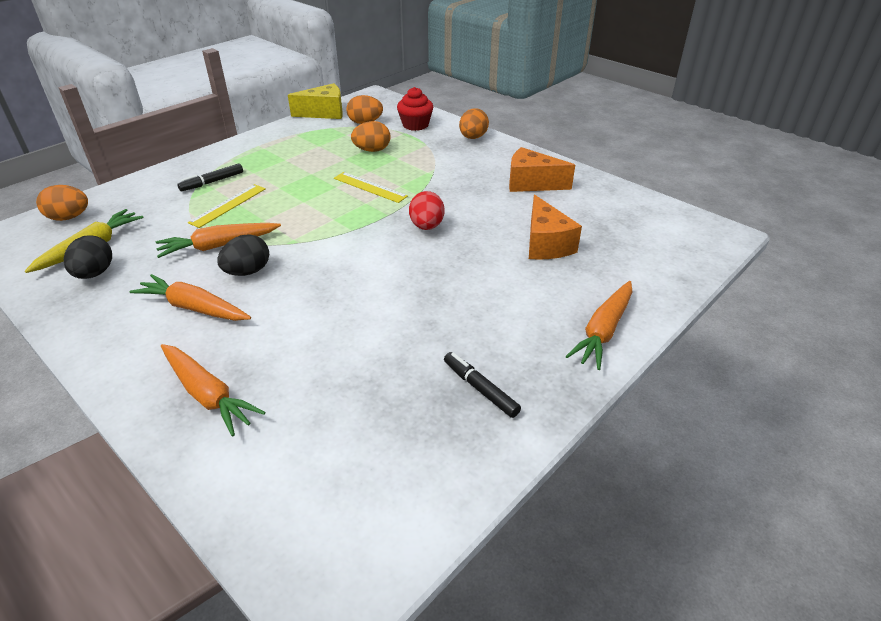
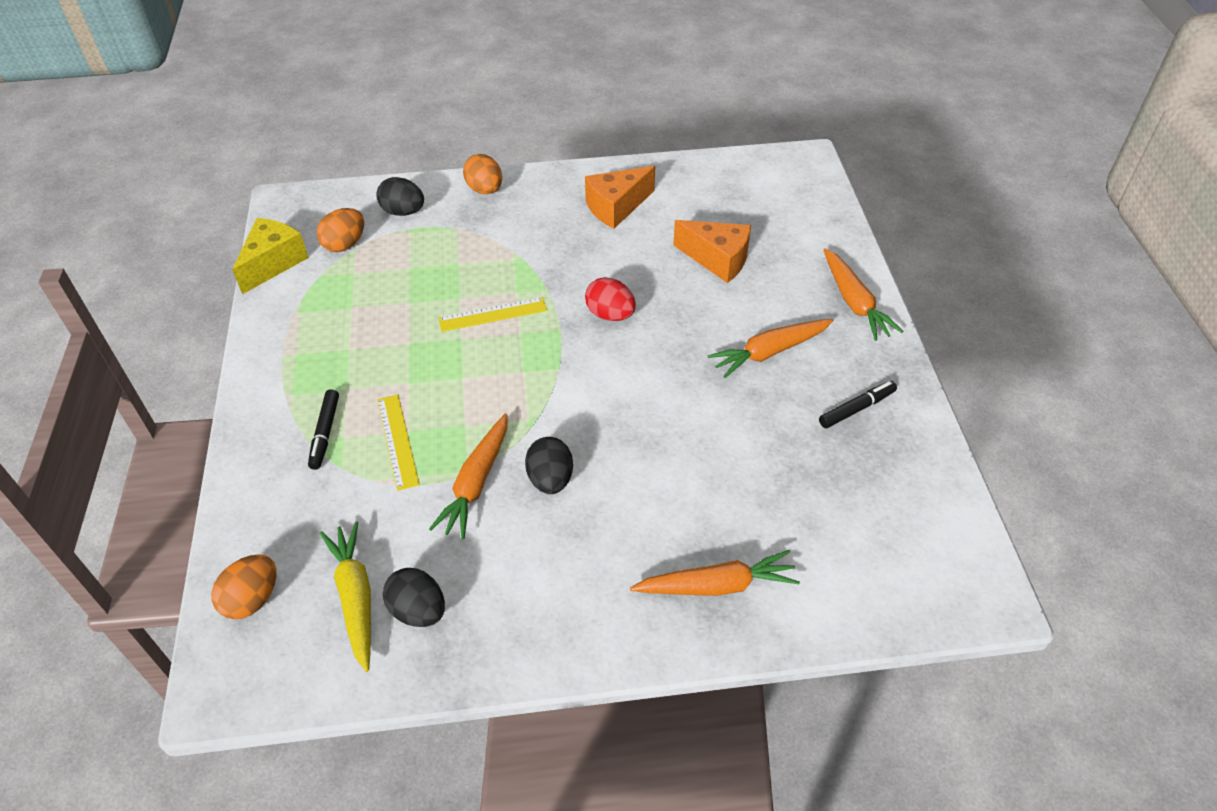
camera: 50 degrees left, 10 degrees up
(194, 308) = (572, 546): orange carrot -> orange carrot (769, 352)
(372, 150) = (417, 273): orange egg -> none
(415, 125) = (403, 212): red cupcake -> black egg
(480, 389) = (857, 409): black marker -> black marker turned 150 degrees clockwise

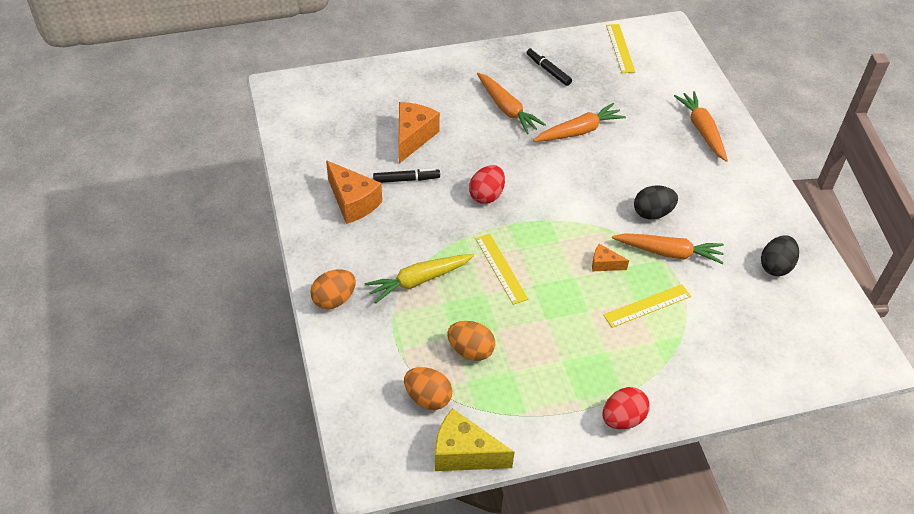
camera: 100 degrees left, 0 degrees up
(252, 599) = (806, 360): orange egg -> orange egg (470, 350)
(255, 388) = (622, 419): none -> red egg
(325, 433) = (654, 355): black marker -> black marker (406, 179)
(355, 598) = (781, 301): yellow carrot -> yellow carrot (419, 280)
(403, 212) = (373, 360): black egg -> none
(474, 410) = (604, 264): none -> orange cheese
(854, 302) = (448, 68): orange carrot -> orange carrot (579, 131)
(921, 511) = (620, 48): none -> yellow ruler

